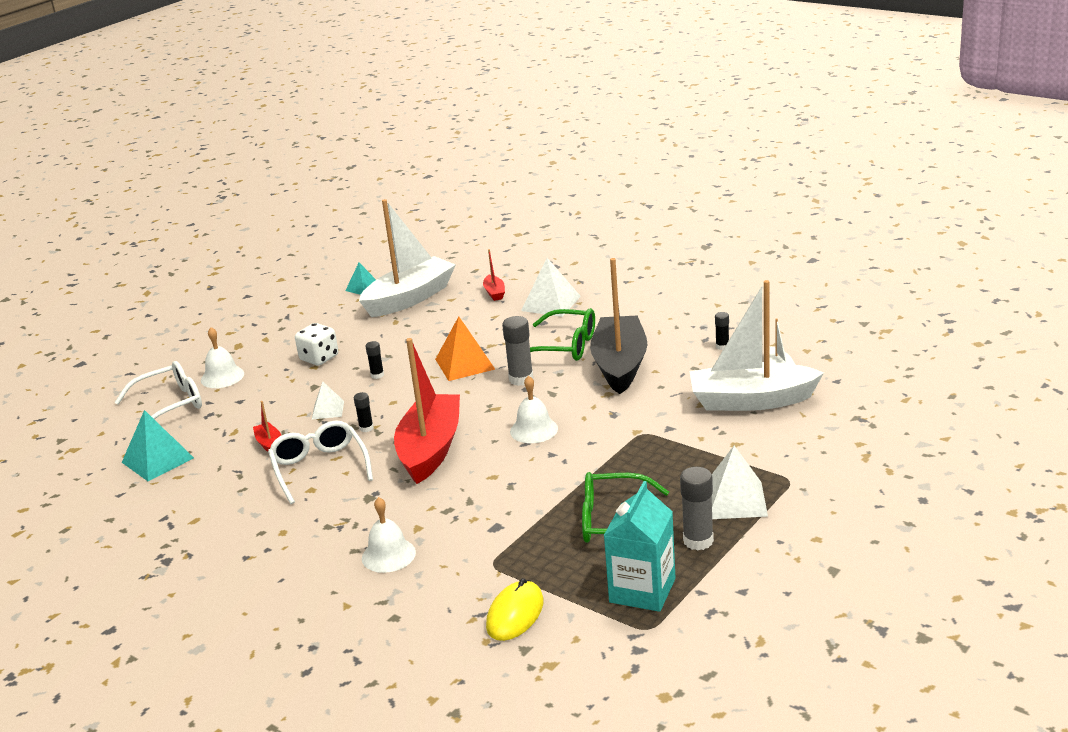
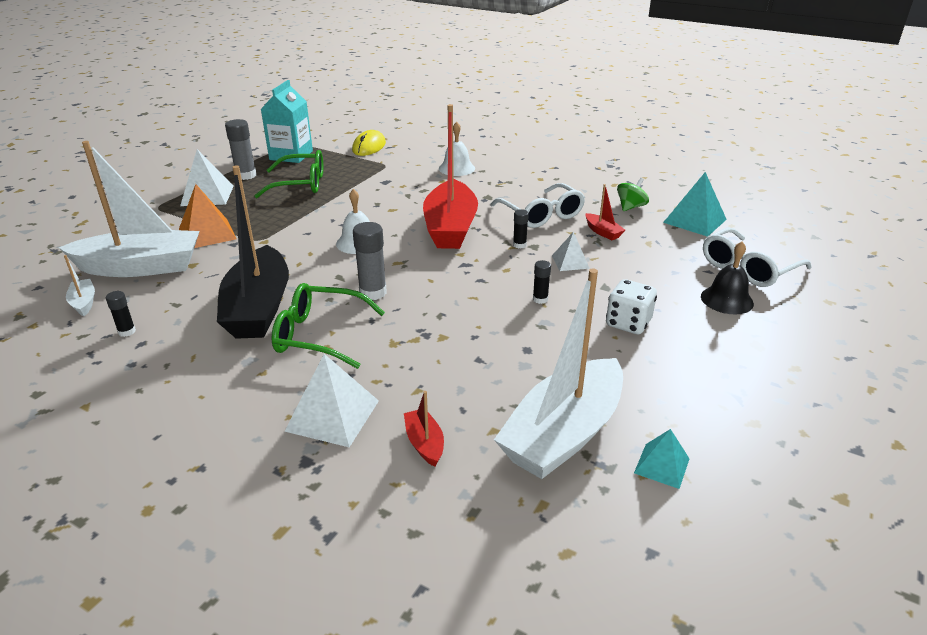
camera: 170 degrees right, 5 degrees up
(209, 480) = (630, 207): none -> green spinning top
(222, 377) = (727, 300): white bell -> black bell
(465, 364) = (441, 312): orange pyramid -> orange pyramid (207, 234)

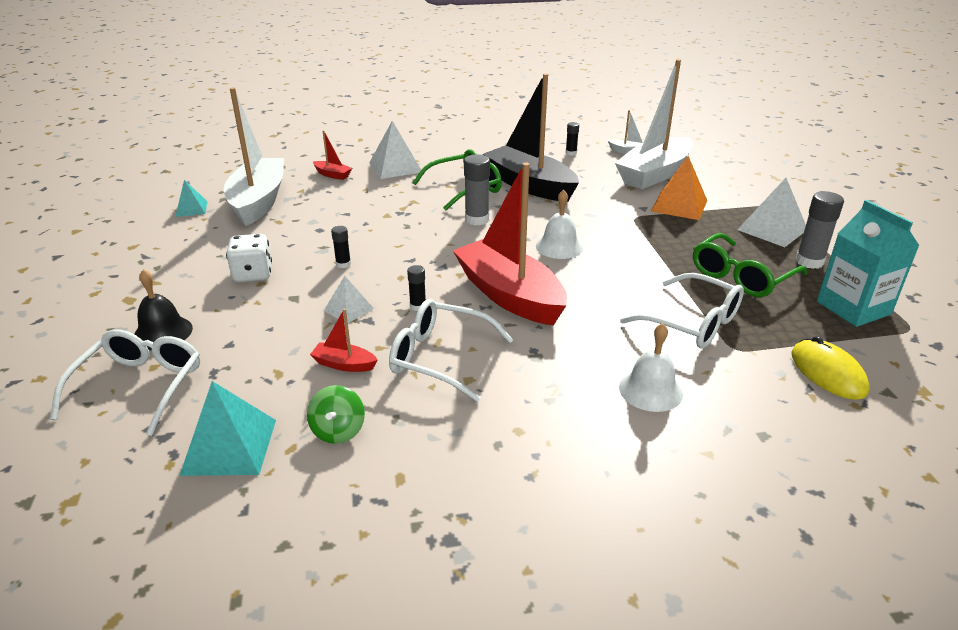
camera: 140 degrees right, 0 degrees up
(380, 179) = (692, 323): none -> white glasses

